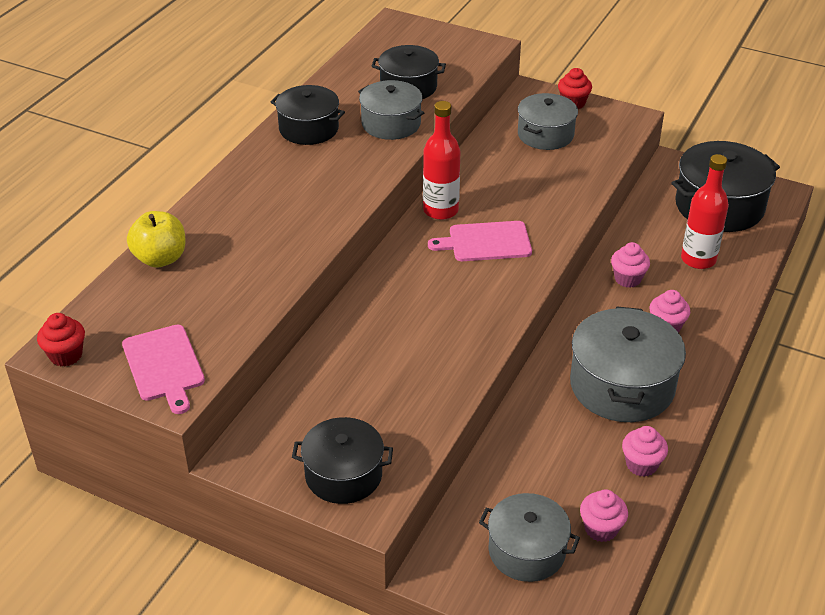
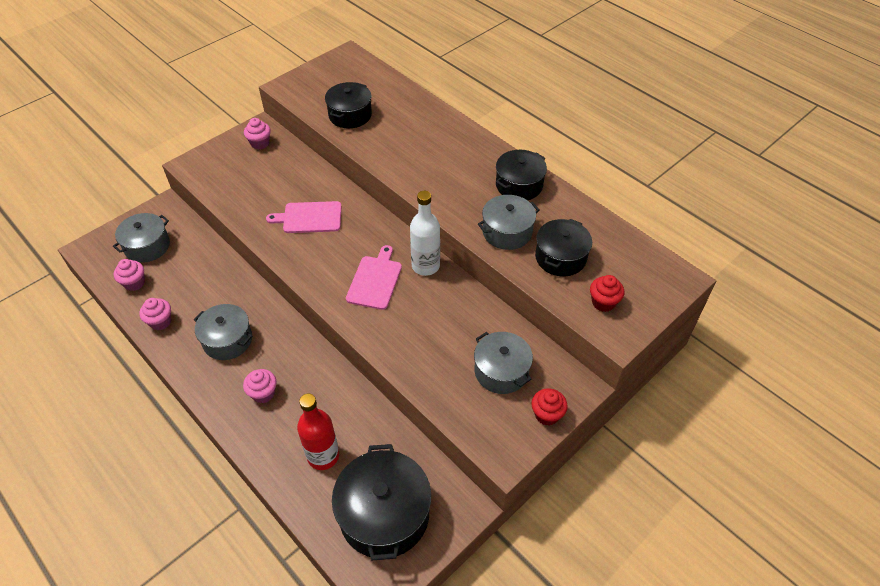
camera: 110 degrees right, 10 degrees up
(66, 355) = (342, 57): red cupcake -> red cupcake (603, 302)
(160, 258) = (404, 97): yellow apple -> none
(164, 366) = (311, 86): pink cutting board -> pink cutting board (309, 218)
(343, 475) = (220, 161): black pot -> black pot (350, 115)
(440, 210) = (425, 266): red bottle -> white bottle
(622, 386) = (227, 340): grey pot -> grey pot, size x0.65
(627, 279) = (327, 392): pink cupcake -> pink cupcake (260, 143)

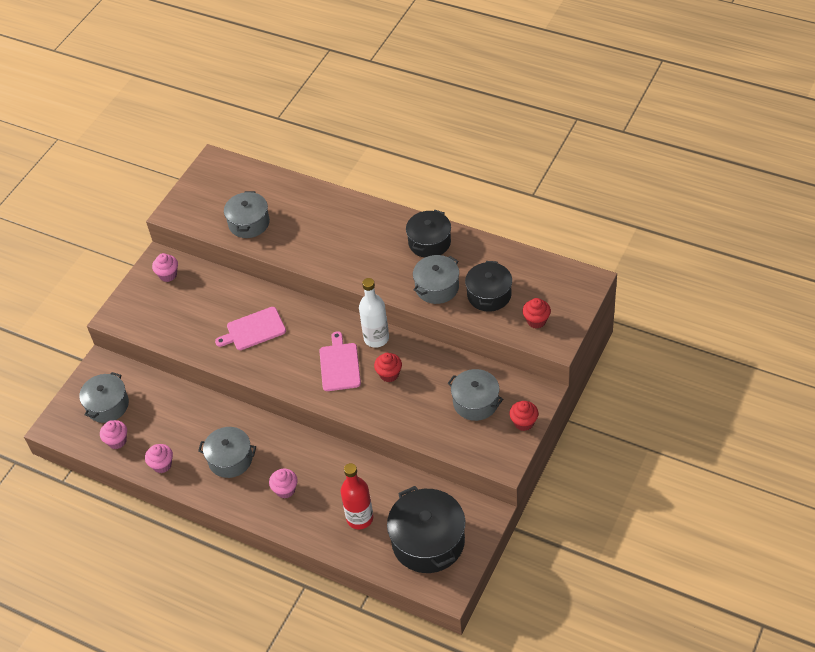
camera: 15 degrees left, 0 degrees up
(350, 115) = (249, 223): black pot -> grey pot
(421, 307) = (389, 374): none -> red cupcake

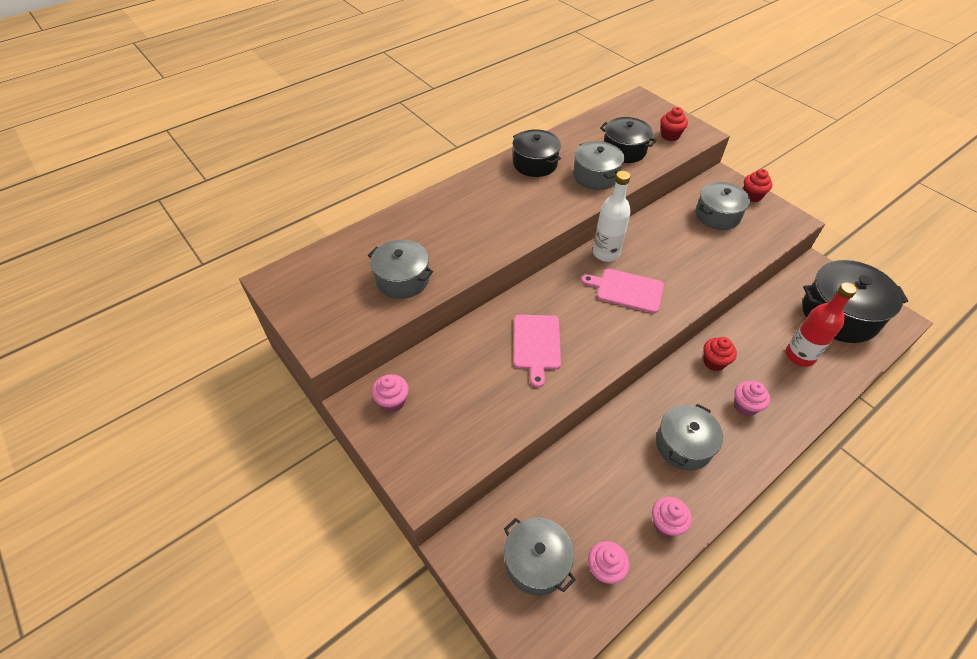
camera: 70 degrees left, 0 degrees up
(389, 374) = (657, 259): red cupcake -> red cupcake (714, 362)

